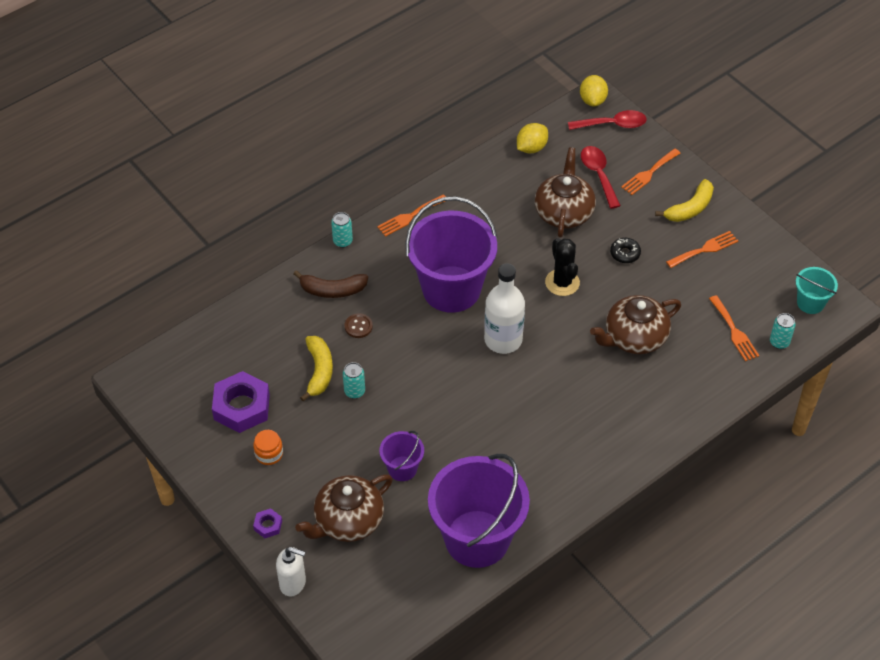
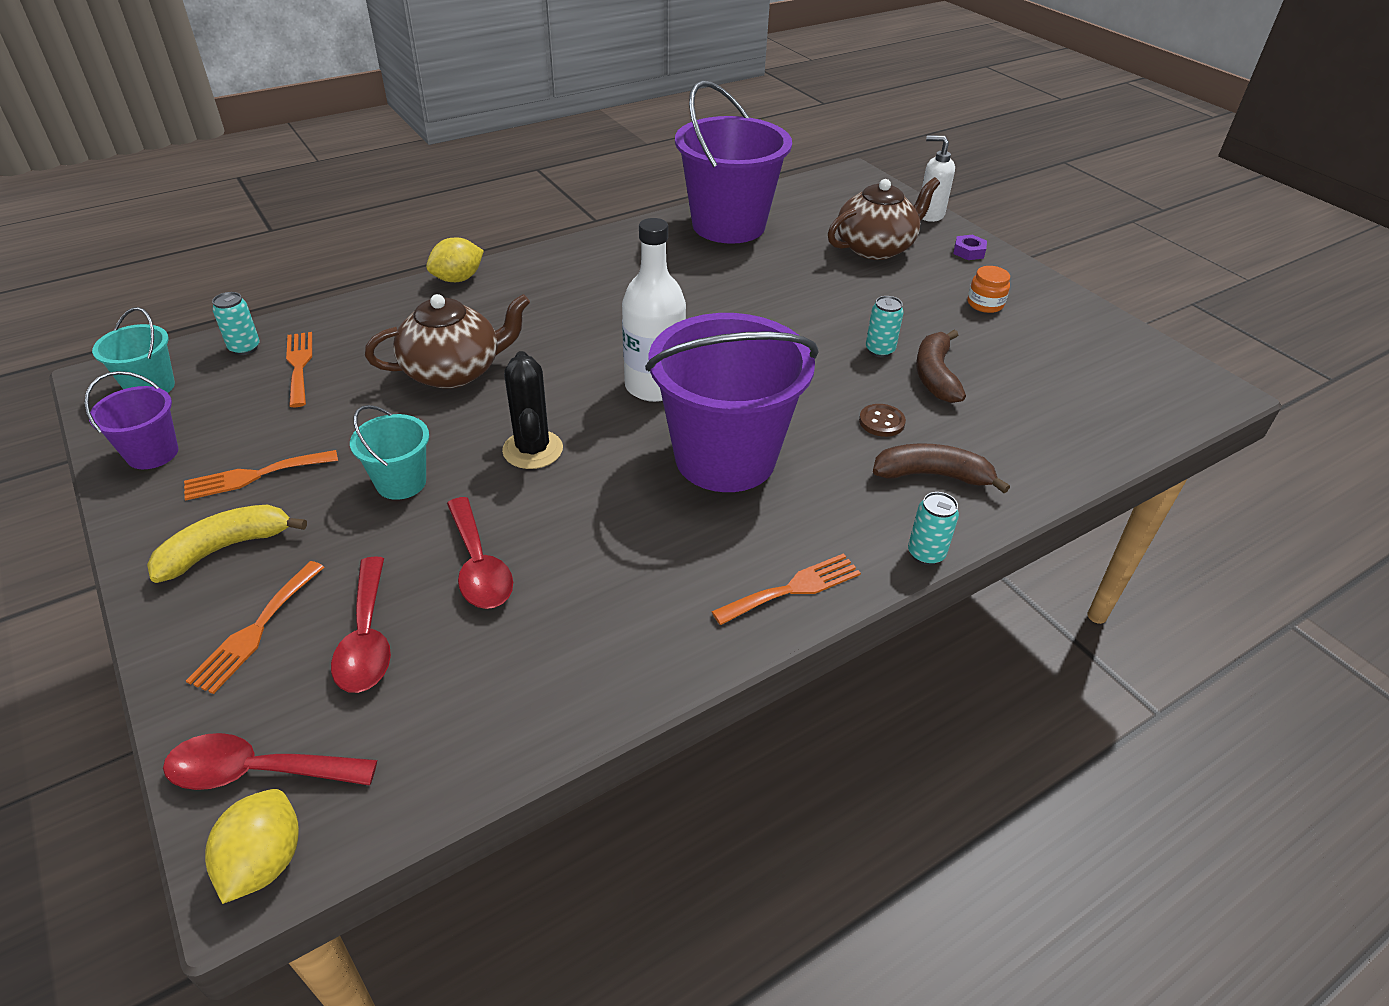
camera: 175 degrees left, 10 degrees down
(241, 407) = (1038, 349): purple nut -> none
(319, 371) = (935, 375): yellow banana -> brown banana
(402, 468) = (812, 279): purple bucket -> purple bucket (152, 453)
(531, 148) = (490, 724): yellow lemon -> yellow lemon (458, 279)
(564, 212) = (478, 566): brown teapot -> red spoon
(625, 253) = (401, 482): black donut -> turquoise bucket
(649, 173) = (255, 630): orange fork -> orange fork turned 150 degrees clockwise

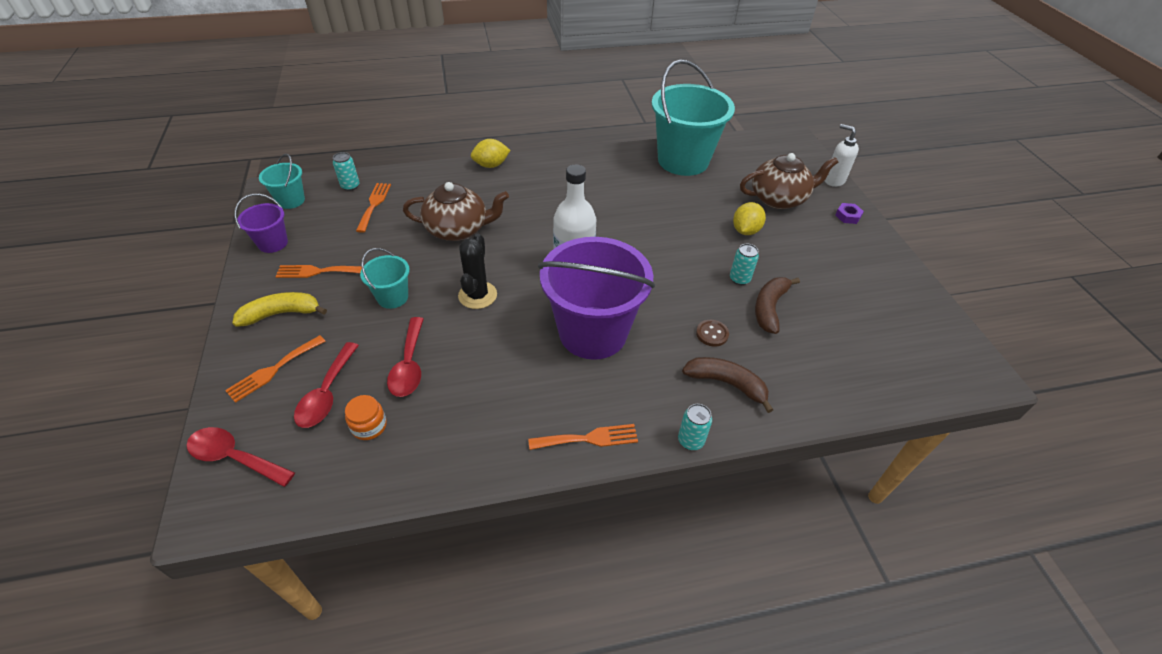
camera: 20 degrees right, 5 degrees up
(264, 861) = (213, 512): yellow lemon -> yellow lemon (745, 231)
(728, 225) = (683, 160): purple bucket -> turquoise bucket
(985, 304) = (837, 261): orange jar -> orange jar (369, 426)

